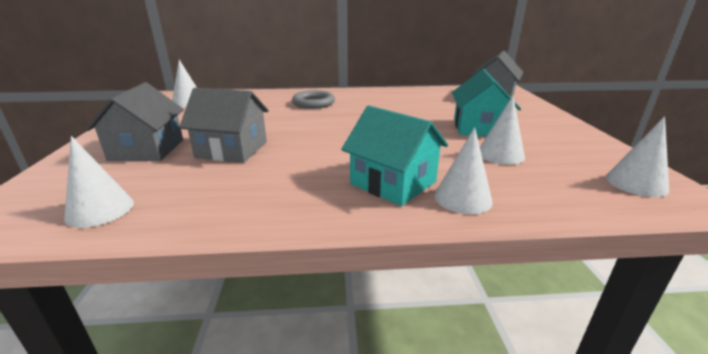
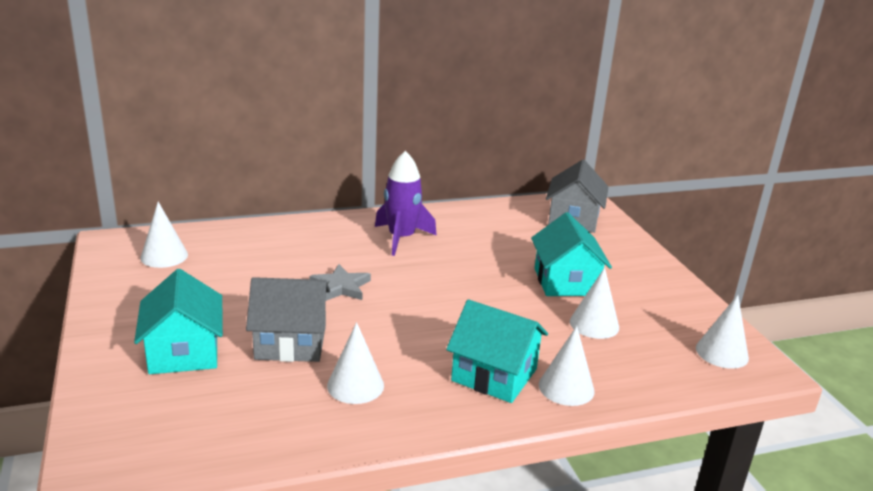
camera: 15 degrees left, 0 degrees up
(100, 210) = (207, 441): white cone -> white cone (355, 385)
(147, 150) = (184, 352): grey house -> turquoise house
(295, 122) = (340, 287): none -> grey star
(313, 103) = (345, 246): grey ring -> none
(357, 101) = (401, 238): none -> purple rocket

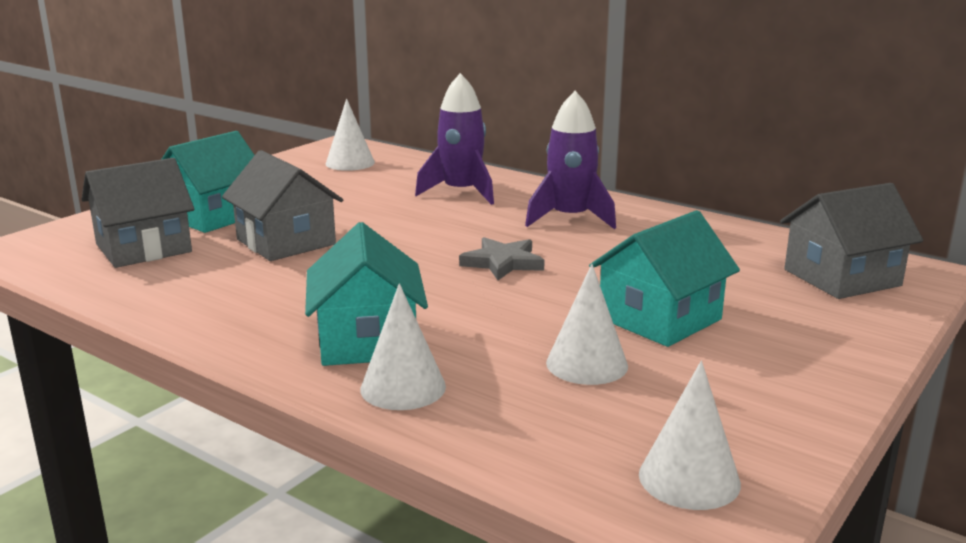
camera: 55 degrees right, 5 degrees down
(206, 406) = (143, 248): none -> grey house
(301, 247) = (461, 193): none -> purple rocket
(340, 287) = (419, 227): grey star -> grey star (502, 263)
(355, 385) = (251, 287): white cone -> none

